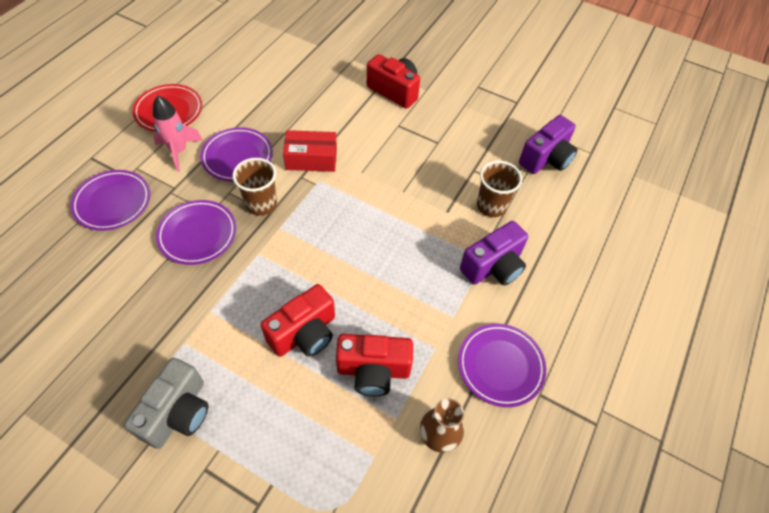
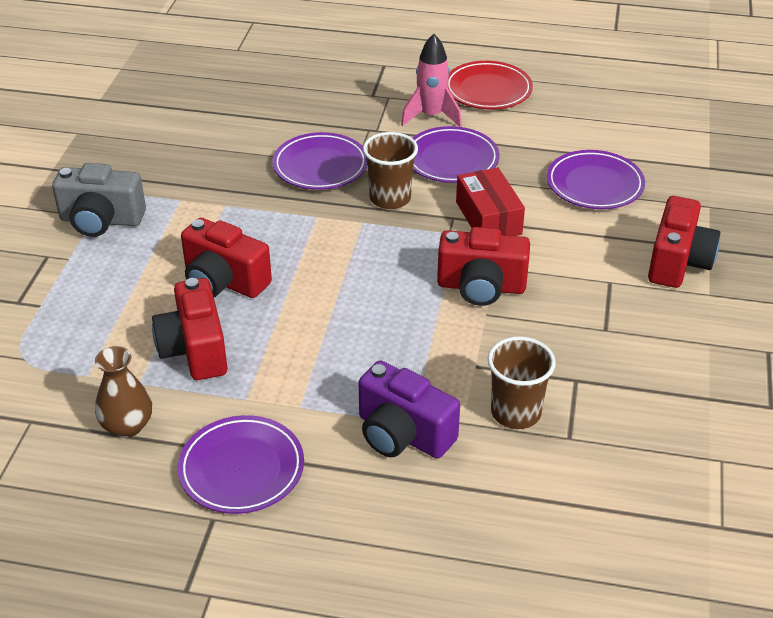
camera: 75 degrees right, 15 degrees down
(113, 202) = (332, 98): purple plate -> purple plate (594, 184)
(377, 185) = (481, 287): none -> red camera
(546, 158) = (662, 465): purple camera -> none

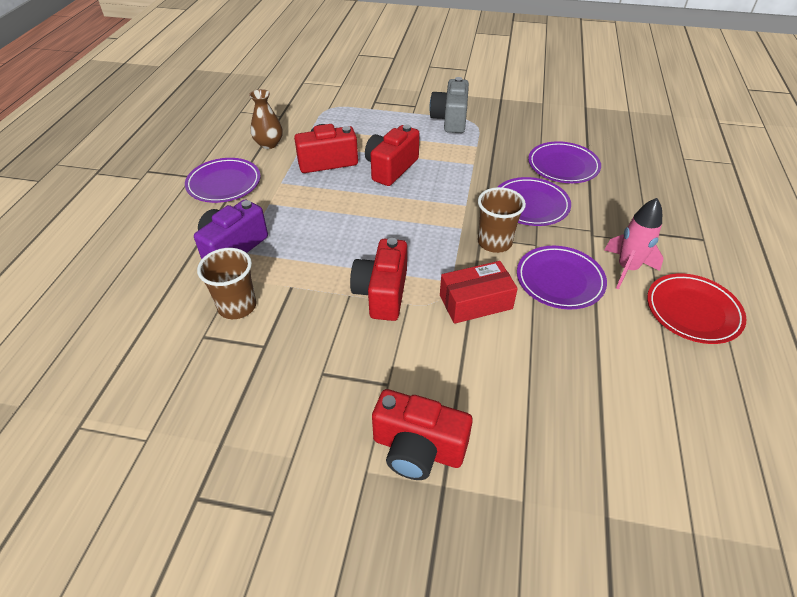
camera: 90 degrees right, 5 degrees up
(594, 184) = (543, 388): purple plate -> purple plate (563, 166)

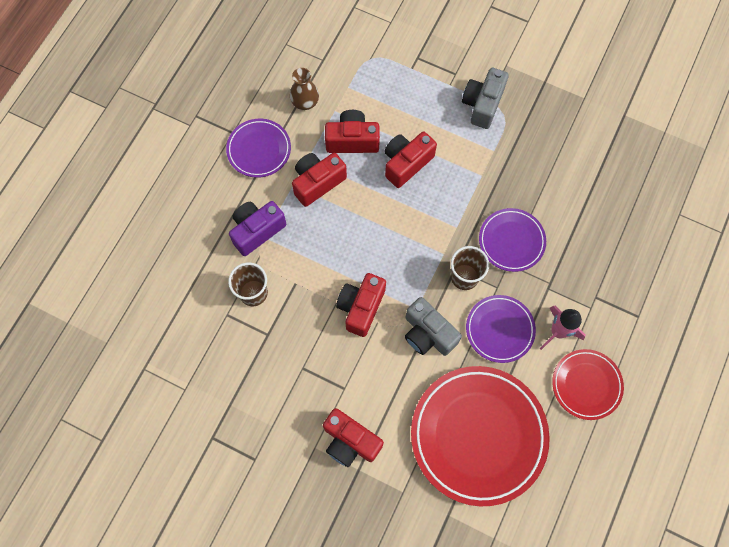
camera: 15 degrees right, 25 degrees up
(297, 197) = (317, 182): none -> red camera
(475, 302) = (428, 334): red box -> grey camera
(563, 166) = (561, 198): purple plate -> none
(594, 397) = (478, 435): none -> red plate

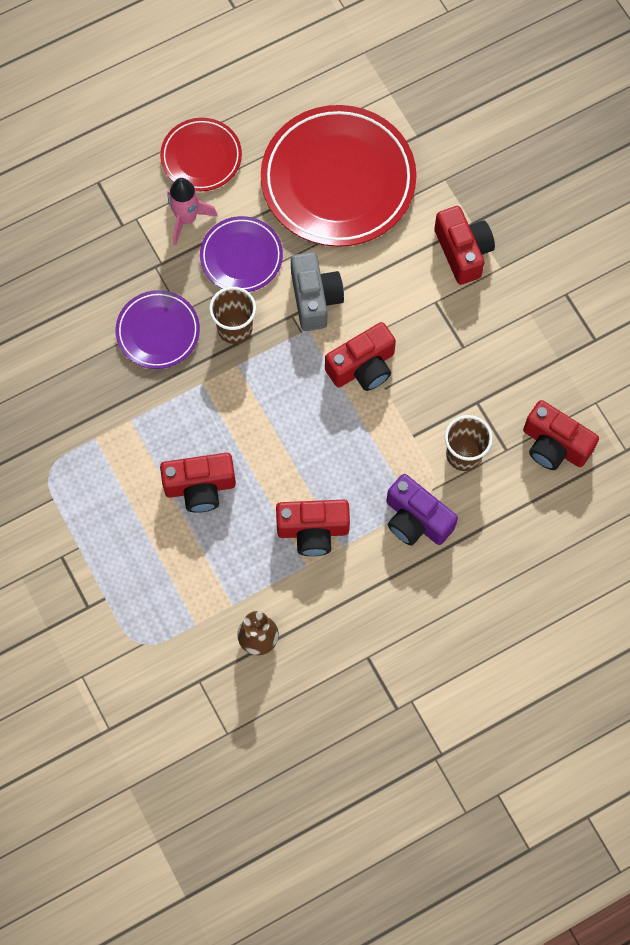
camera: 145 degrees left, 0 degrees up
(257, 230) = (416, 520): purple camera -> purple camera turned 45 degrees clockwise
(259, 150) = (351, 614): purple plate -> none
(352, 140) = (239, 554): red camera -> red camera (554, 445)
(482, 104) = (62, 499): grey camera -> none

